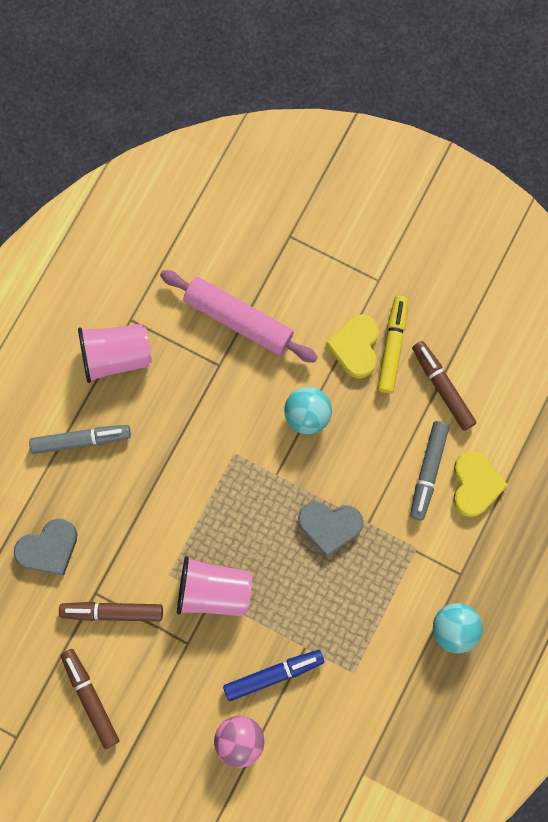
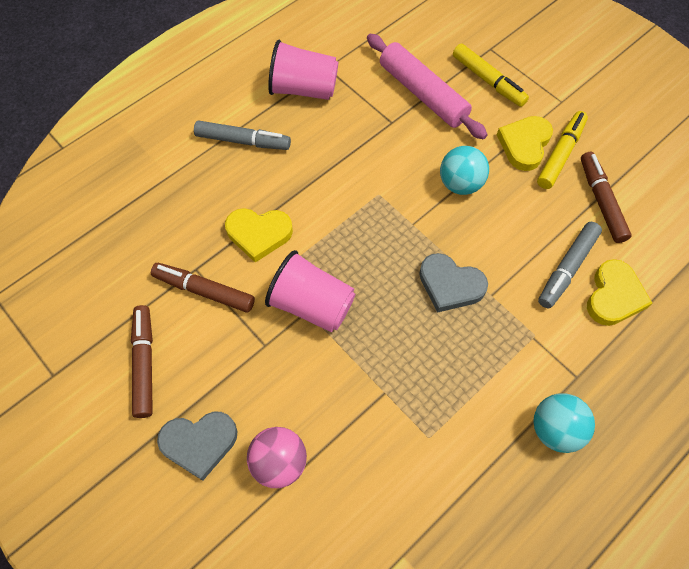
camera: 20 degrees right, 15 degrees down
(49, 548) = (171, 217): grey heart -> grey heart (199, 443)
(138, 537) = (259, 234): none -> yellow heart
(273, 674) = (341, 407): blue marker -> none
(299, 280) = (488, 81): none -> yellow marker

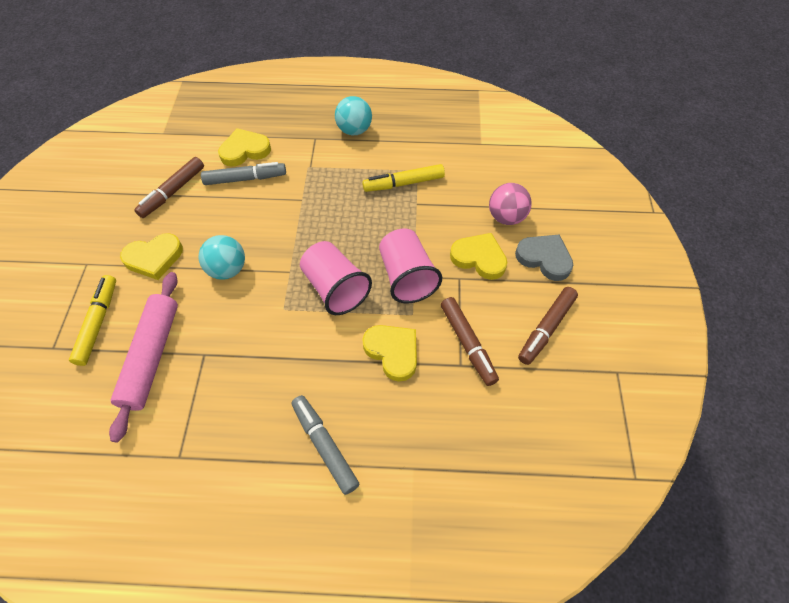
camera: 135 degrees left, 5 degrees down
(264, 384) = (479, 258): none -> yellow heart
(303, 89) = (223, 452): pink cup -> pink cup (335, 288)
(450, 285) = (316, 221): grey heart -> none
(560, 154) = (146, 234): yellow marker -> yellow marker (403, 183)

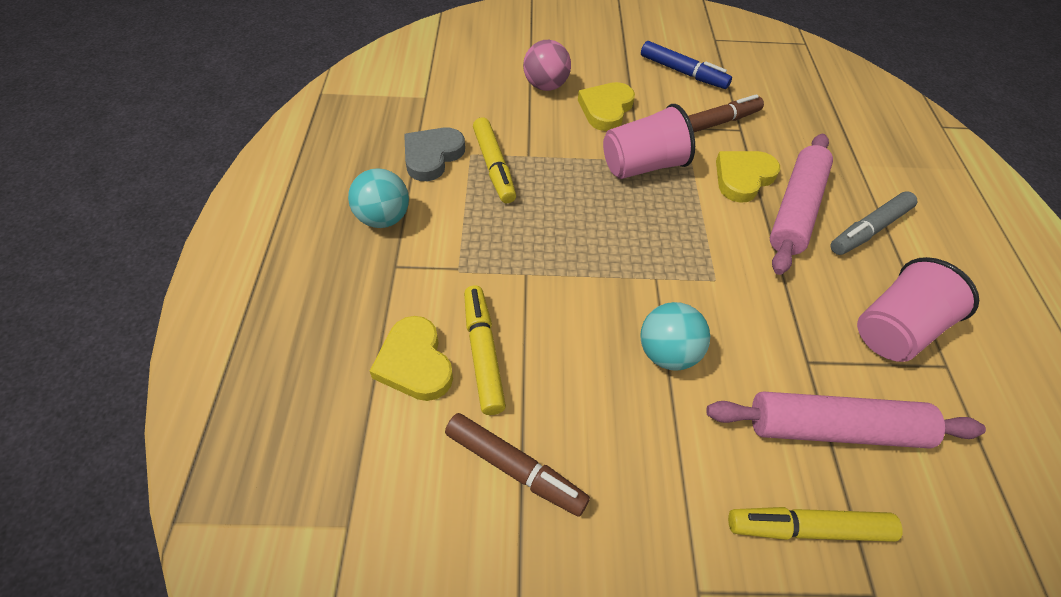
camera: 95 degrees left, 5 degrees down
(154, 258) = (665, 467): yellow heart -> none
(245, 179) = (483, 353): grey marker -> yellow marker
(335, 288) = (672, 229): pink cup -> pink cup (895, 330)
(352, 386) = (795, 210): none -> pink rolling pin
(544, 258) = (599, 65): grey heart -> grey heart (432, 156)
(546, 328) = (683, 72): brown marker -> blue marker

